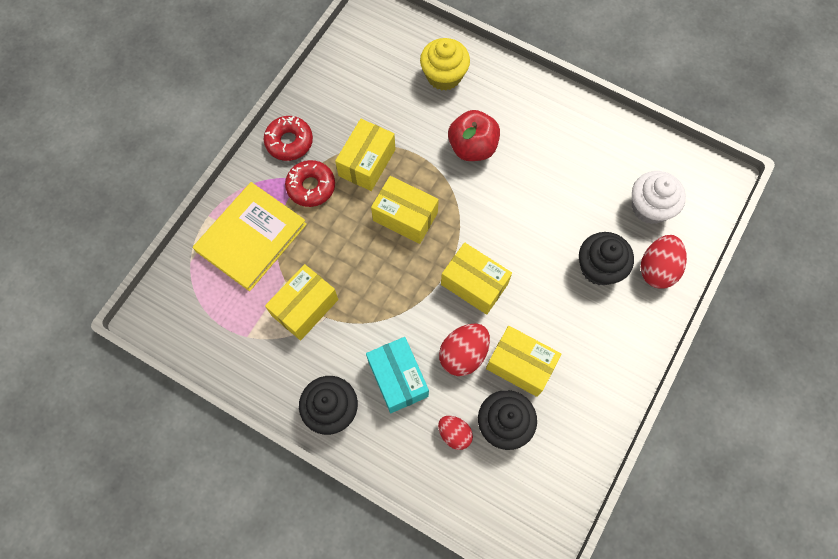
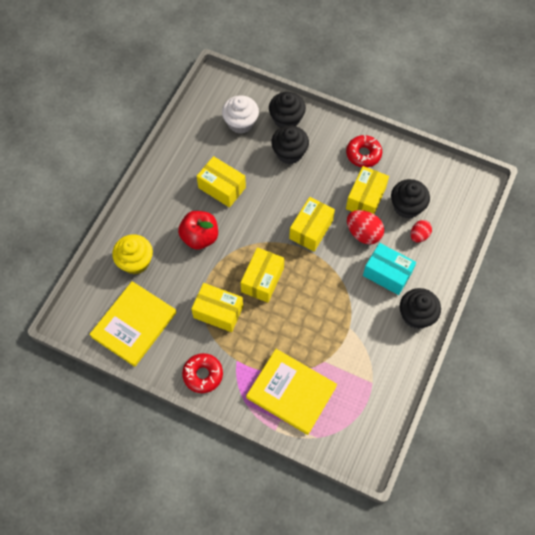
camera: 95 degrees left, 5 degrees down
(305, 307) = (343, 343): yellow box -> yellow box (222, 188)
(311, 187) = (242, 352): red donut -> red donut (363, 154)
(362, 73) = (134, 324): none -> yellow book
(398, 378) = (387, 274): turquoise box -> turquoise box turned 60 degrees clockwise
(657, 269) = (286, 119): red egg -> black cupcake

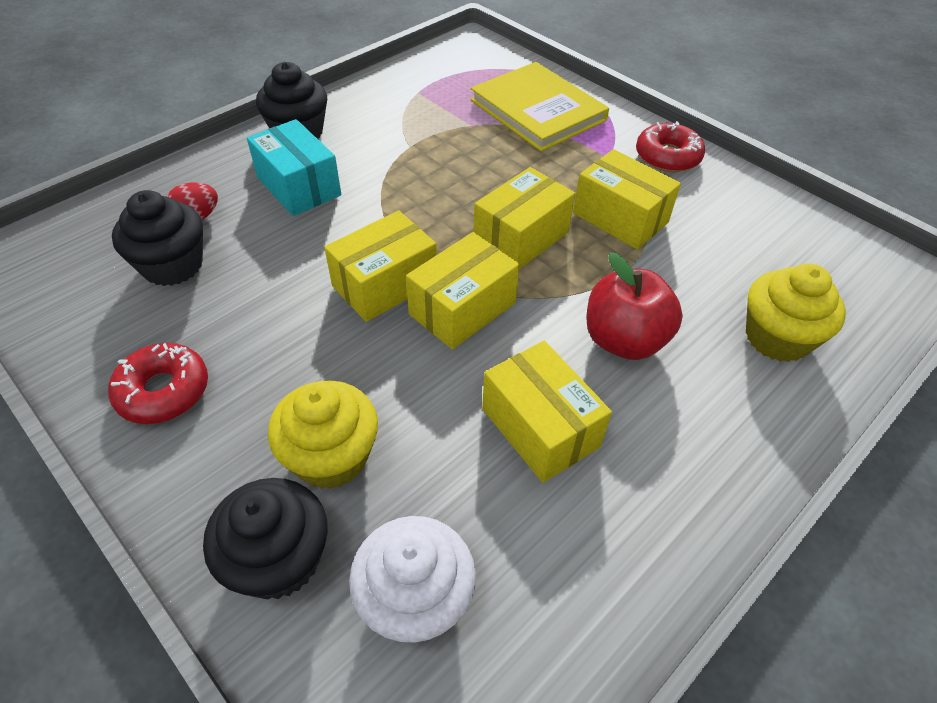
camera: 160 degrees left, 15 degrees down
(134, 324) = (783, 242): yellow book -> none
(289, 153) = (331, 456): black cupcake -> yellow cupcake
(363, 233) = (290, 249): red egg -> none
(365, 198) = (237, 303): yellow box -> yellow box (462, 309)

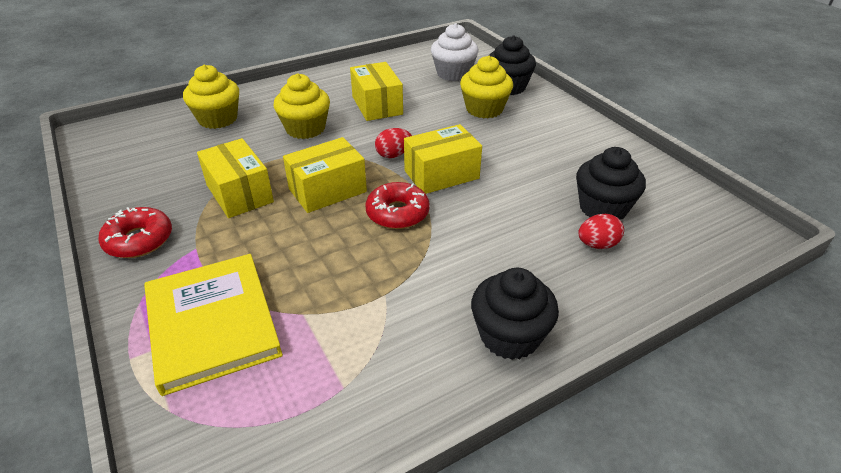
camera: 165 degrees left, 10 degrees down
(163, 391) = (580, 141): red donut -> red donut (397, 213)
(298, 186) = (506, 263): turquoise box -> none
(462, 309) = (393, 155): yellow box -> red egg
(624, 340) = (305, 129): red apple -> yellow cupcake

